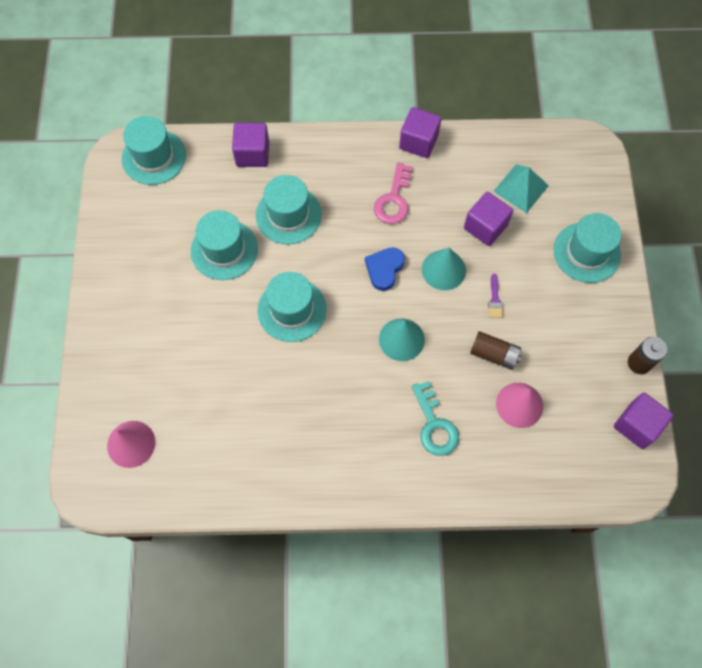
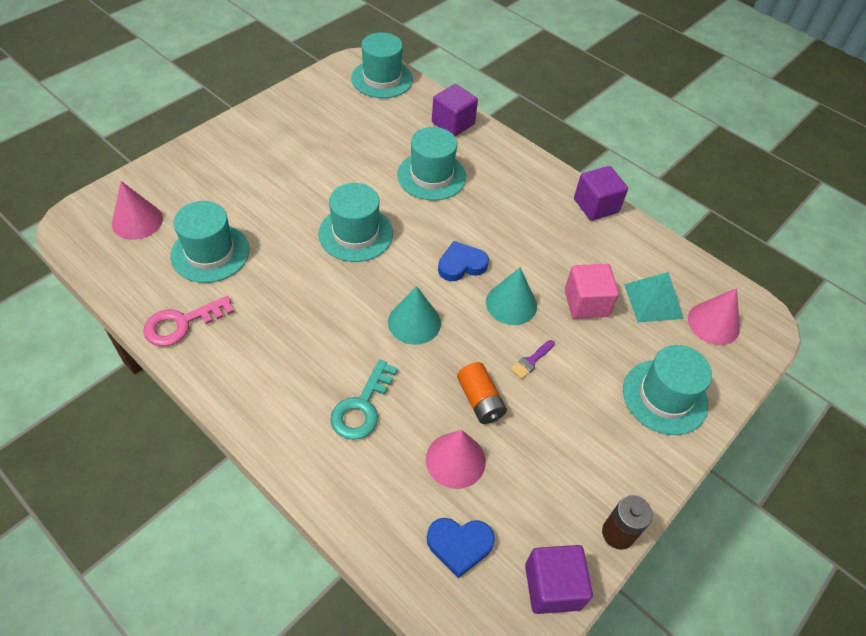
camera: 40 degrees right, 15 degrees down
(224, 250) = (357, 161): turquoise hat -> turquoise hat (210, 253)
(394, 200) = (527, 227): pink key -> pink key (182, 324)
(485, 227) = (586, 303): purple cube -> pink cube
(494, 354) = (480, 400): brown battery -> orange battery
(567, 173) = (713, 323): none -> pink cone
(572, 451) = (459, 545): none -> blue heart

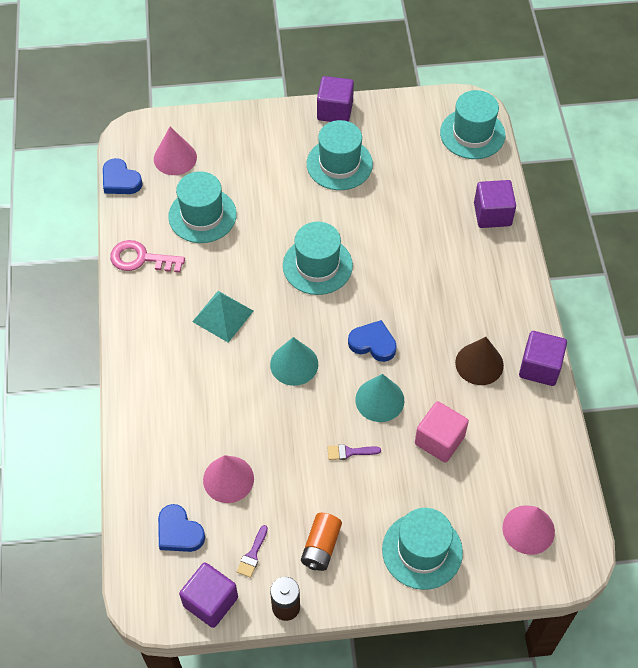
camera: 45 degrees right, 5 degrees up
(95, 269) = (120, 180): none -> blue heart
(255, 114) = (335, 111): none -> purple cube
(362, 407) = (202, 399): turquoise key -> none
(431, 176) = (424, 252): turquoise hat -> turquoise hat (339, 164)
(480, 400) = (284, 453): orange battery -> orange battery (321, 547)
(544, 510) = (252, 555): none -> purple brush
(554, 229) = (479, 364): none -> brown cone
(653, 301) = (497, 477): turquoise pyramid -> turquoise pyramid (223, 316)

